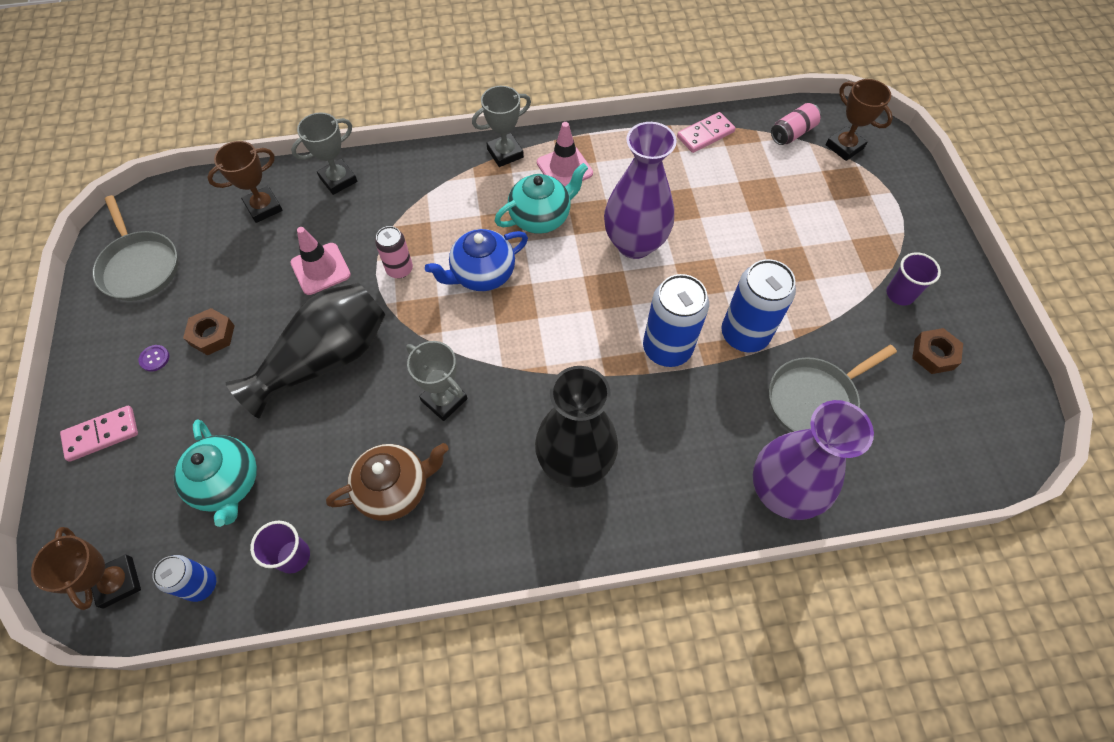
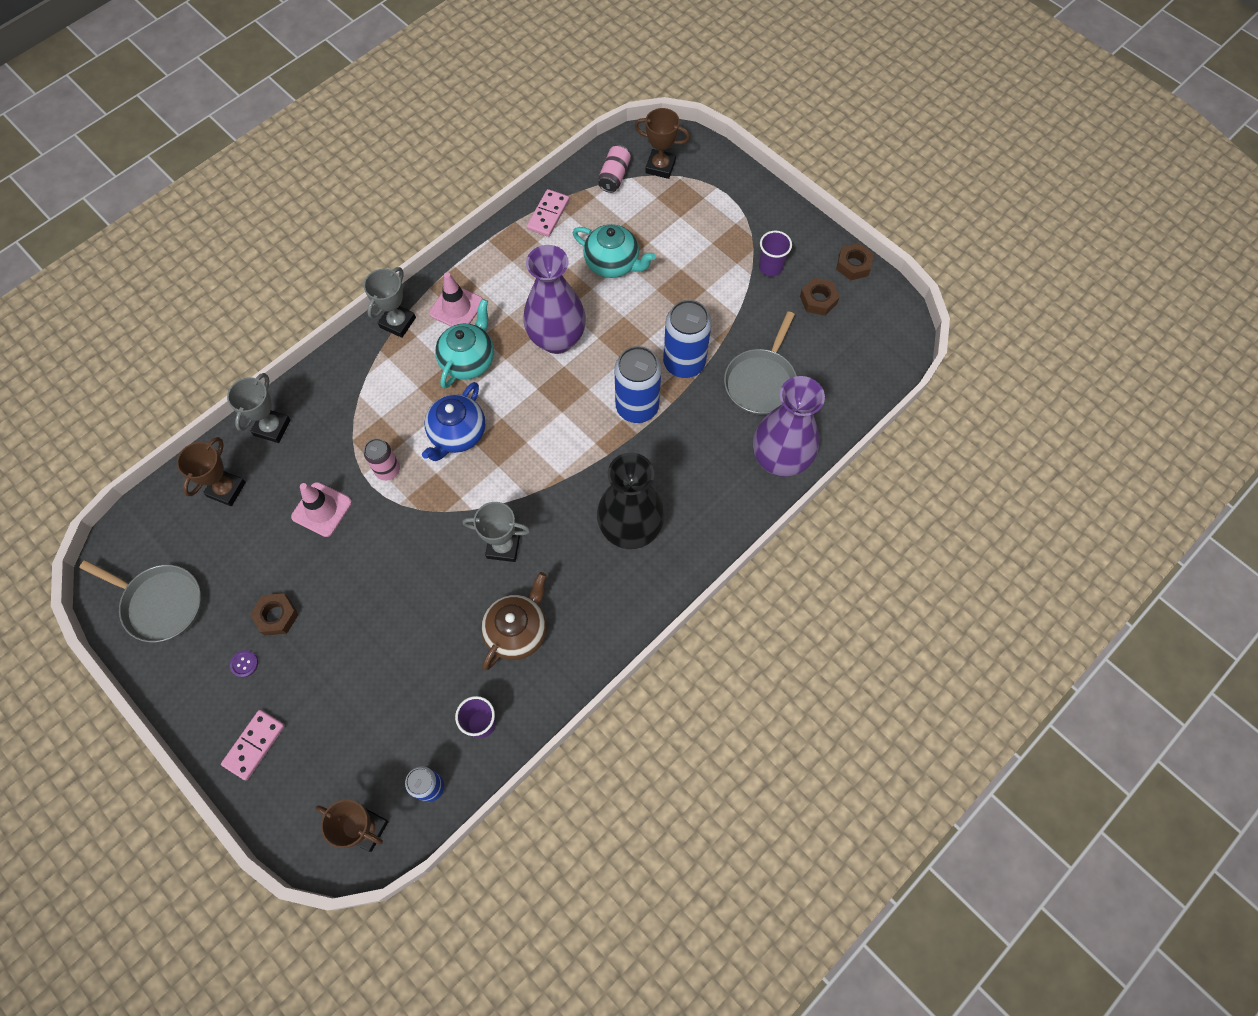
camera: 35 degrees left, 5 degrees up
(227, 483) = (389, 710): turquoise teapot -> turquoise teapot (613, 264)
(325, 359) = (386, 575): black vase -> none
(998, 341) = (853, 265): none -> brown nut

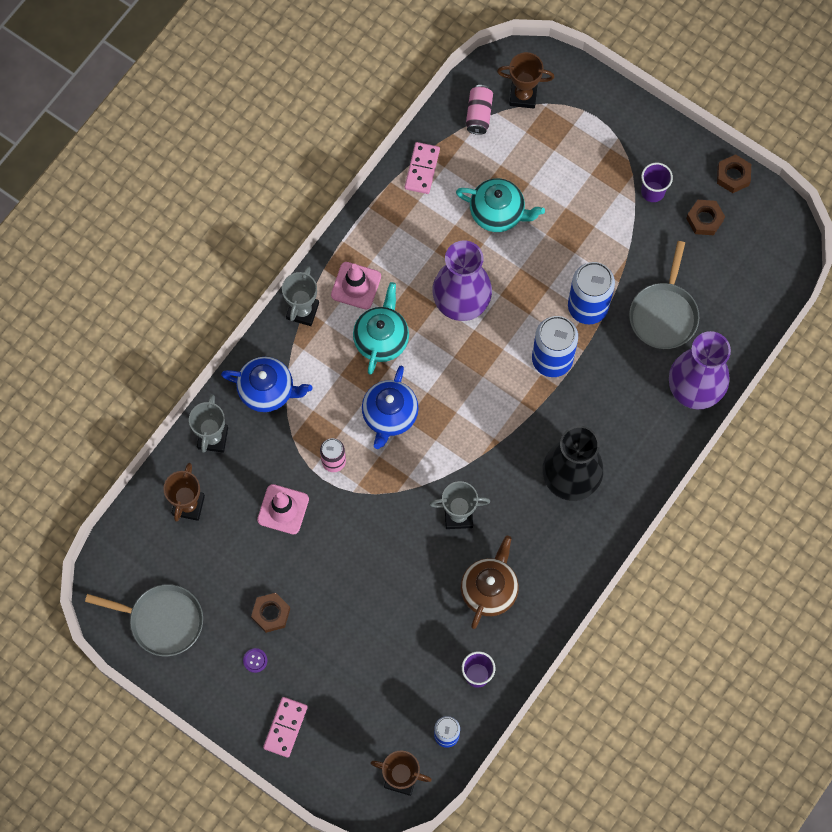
camera: 10 degrees left, 5 degrees up
(341, 391) = (267, 390): none -> blue teapot

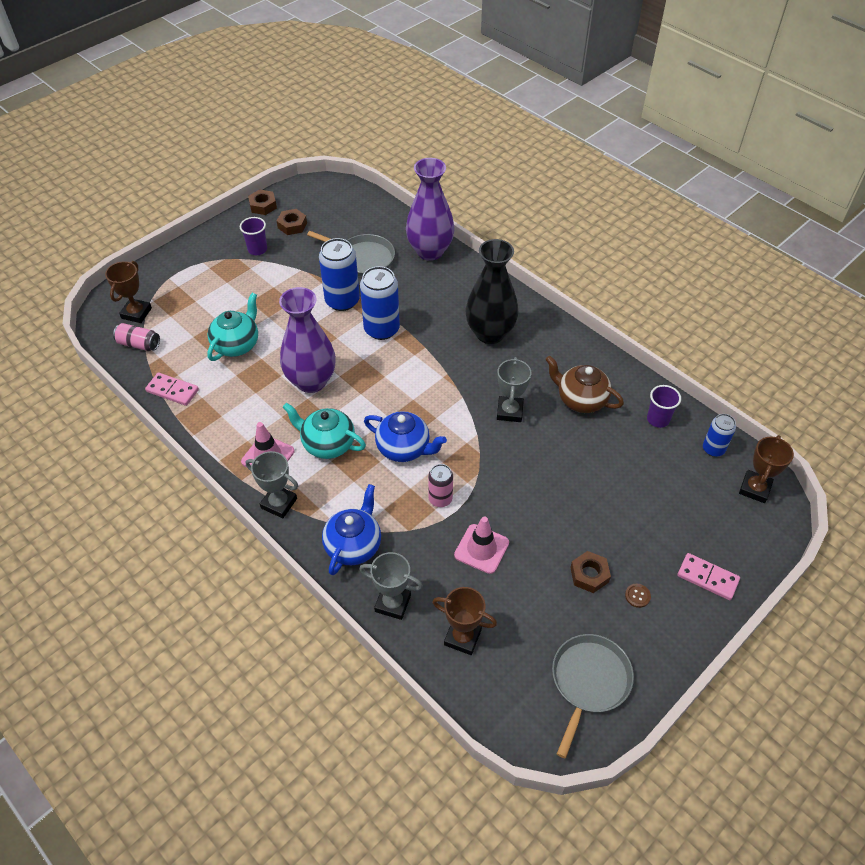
camera: 80 degrees left, 20 degrees down
(255, 660) = (637, 596): purple button -> brown button

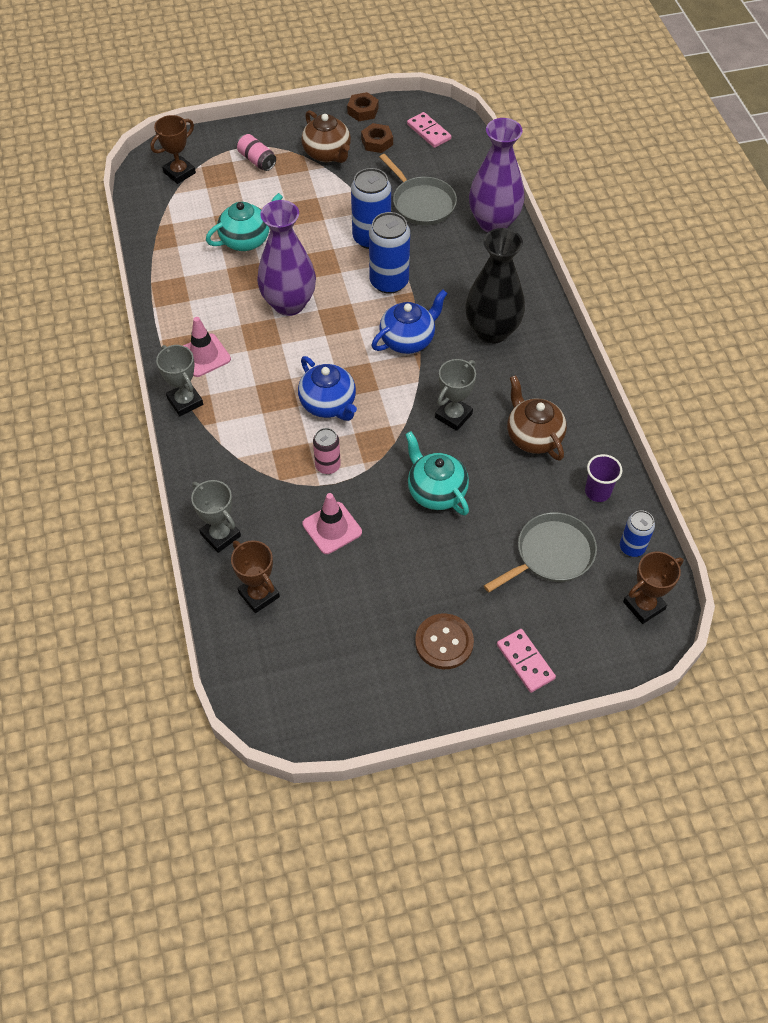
camera: 30 degrees right, 5 degrees up
(139, 344) = (163, 203): pink can -> pink can (257, 160)
(172, 390) = (163, 259): pink domino -> pink domino (429, 132)
(257, 249) = (327, 154): purple cup -> brown teapot
(327, 444) = (263, 368): turquoise teapot -> turquoise teapot (436, 491)
(354, 545) = (223, 469): blue teapot -> blue teapot (408, 340)
(589, 575) = (413, 600): brown nut -> none
(589, 681) = (341, 690): grey pan -> grey pan (551, 554)
(637, 596) = (444, 642): brown button -> brown button, size x2.15

